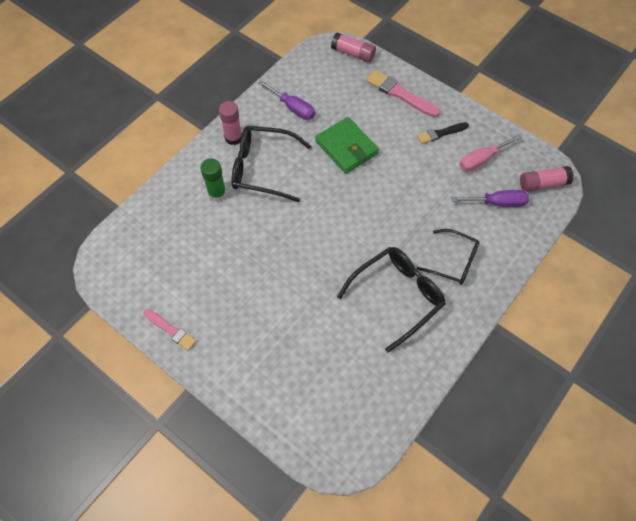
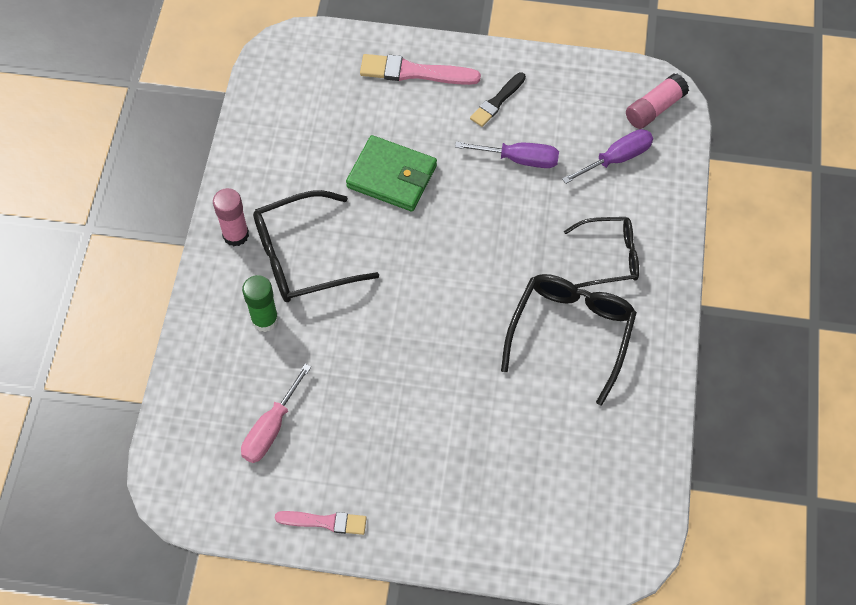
camera: 30 degrees left, 0 degrees up
(293, 108) = (288, 156): purple screwdriver -> purple screwdriver (519, 159)
(353, 53) = (319, 44): pink glue stick -> none
(482, 159) = (566, 112): pink screwdriver -> pink screwdriver (271, 428)

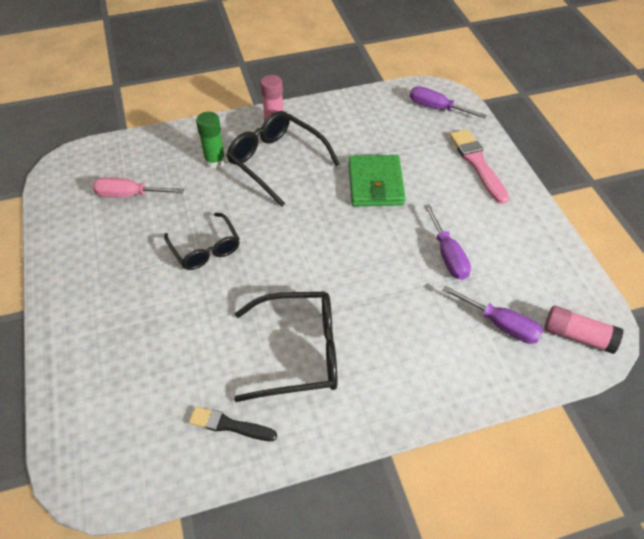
camera: 65 degrees right, 10 degrees down
(308, 64) = (437, 108): none -> purple screwdriver
(324, 522) = (62, 251): pink brush -> none
(497, 101) = (492, 221): black brush -> black brush (229, 425)
(609, 257) = (393, 354): black glasses -> black glasses (205, 248)

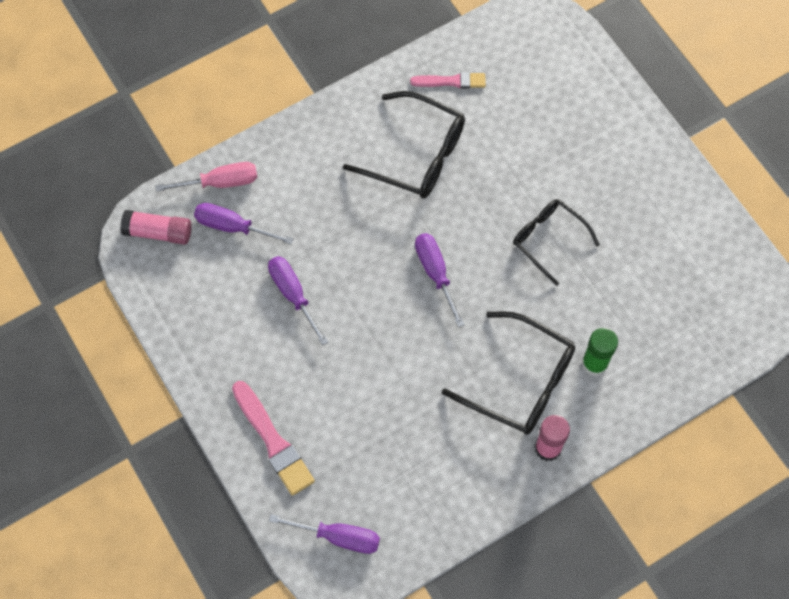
camera: 165 degrees right, 15 degrees up
(129, 195) = (666, 288): pink screwdriver -> pink screwdriver (220, 182)
(229, 425) = (451, 81): black brush -> pink brush
(298, 352) = (415, 154): black glasses -> black glasses turned 135 degrees counterclockwise
(315, 245) = (435, 273): none -> purple screwdriver
(375, 184) = (391, 375): green wallet -> none

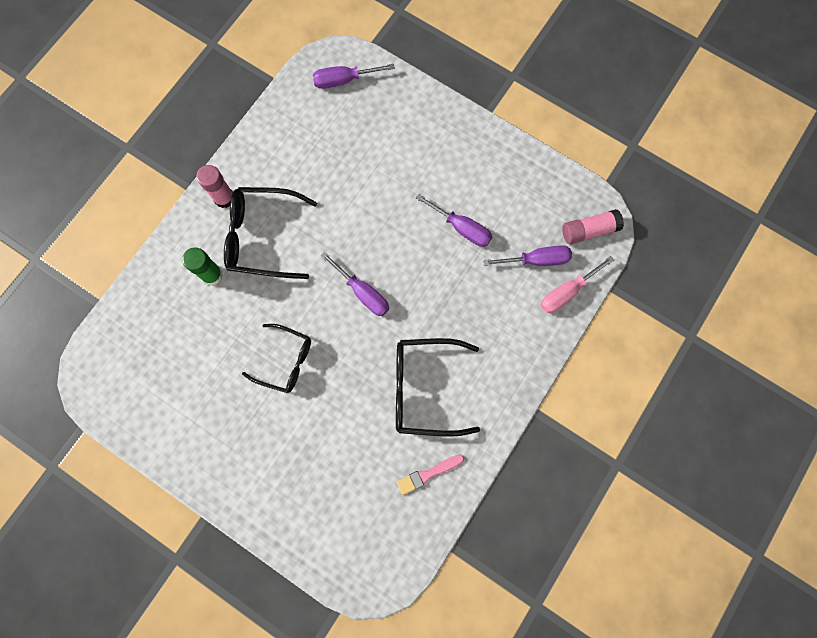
camera: 155 degrees right, 10 degrees up
(273, 441) = (420, 120): pink brush -> none

